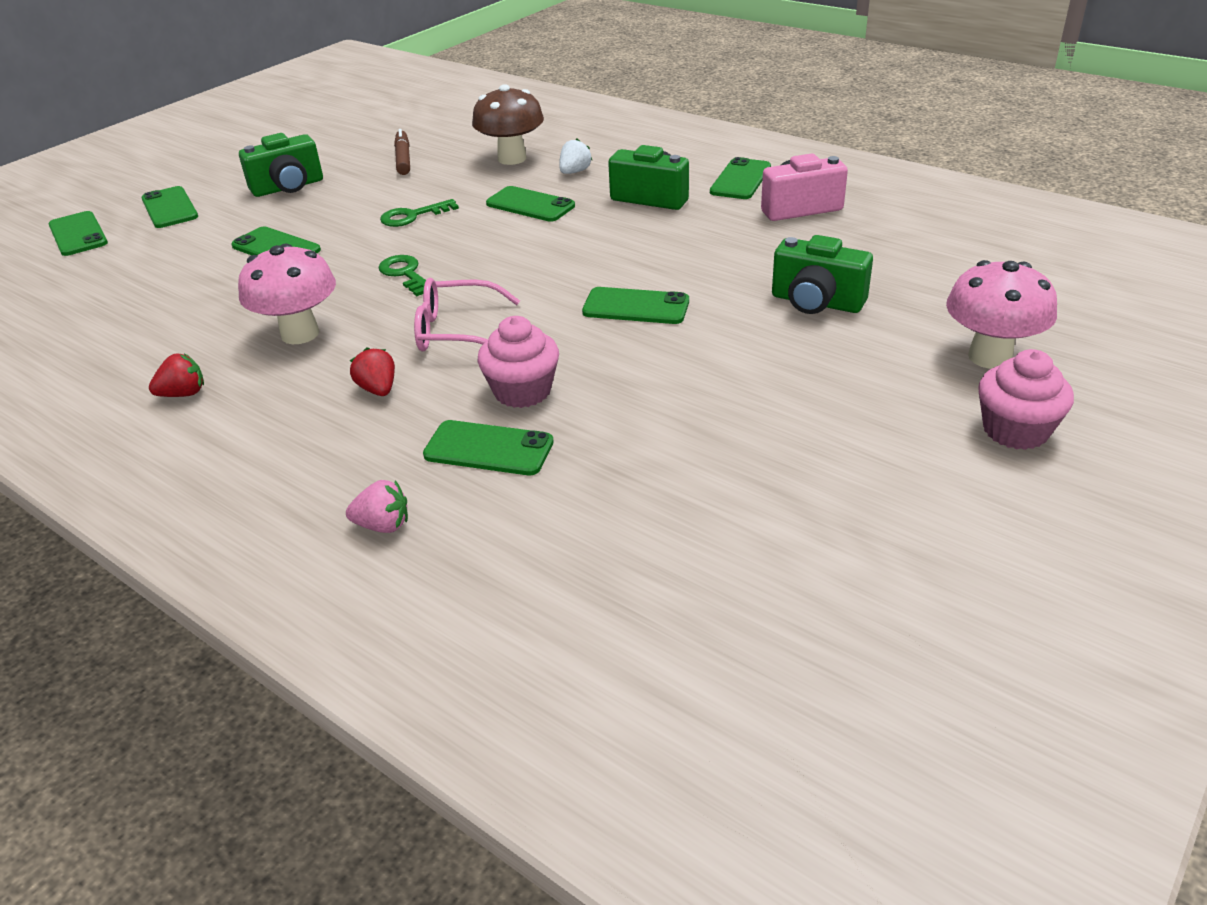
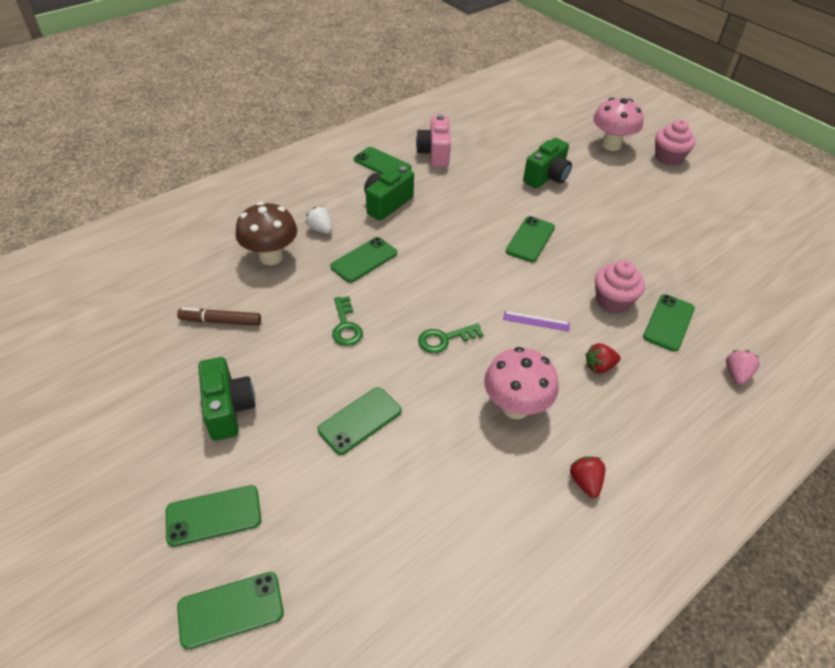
camera: 80 degrees left, 10 degrees up
(456, 331) = (536, 321): pink glasses -> purple ruler

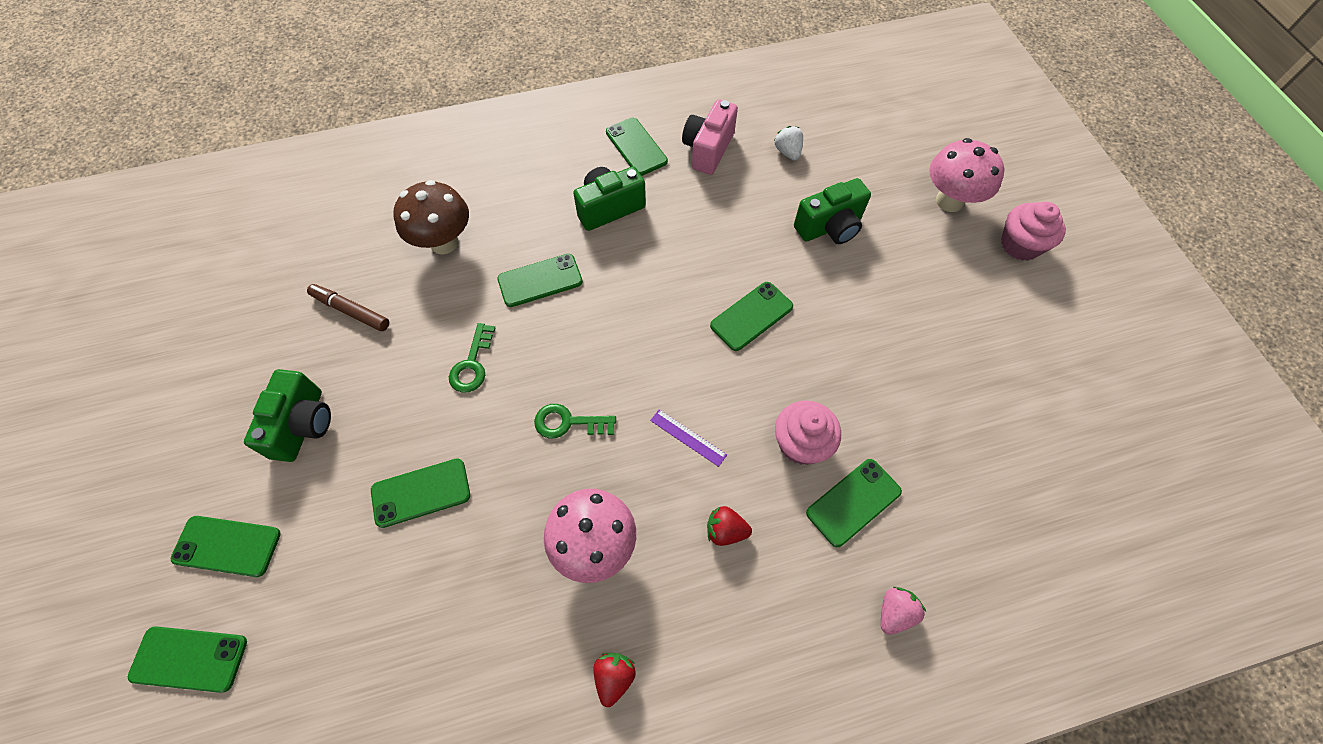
camera: 25 degrees right, 15 degrees up
(320, 229) = (516, 221): white strawberry -> white strawberry (787, 152)

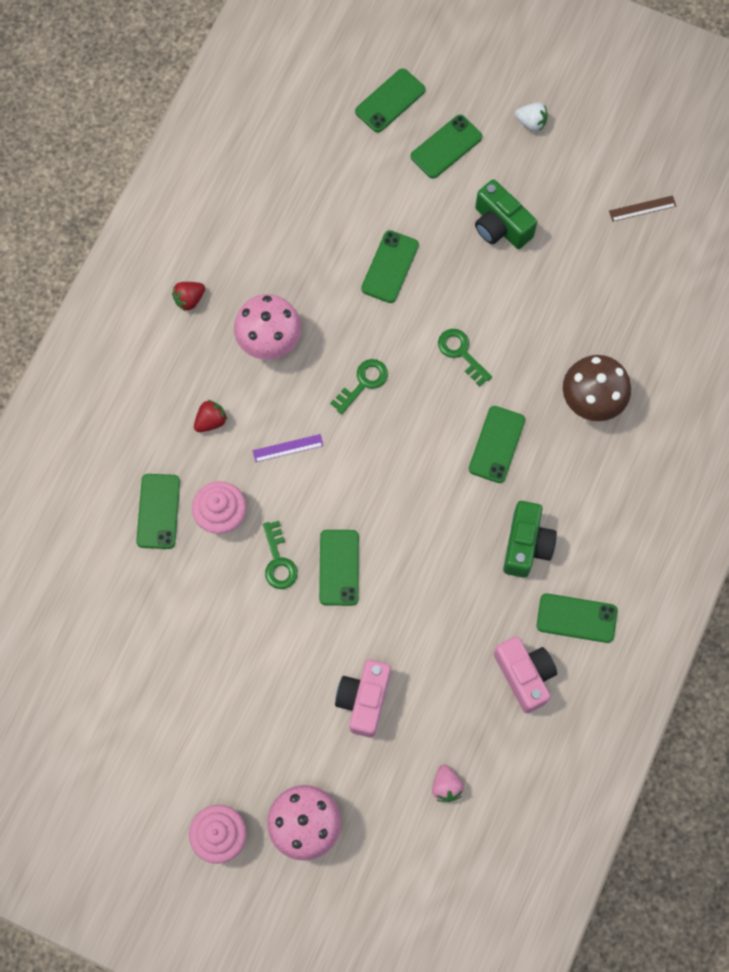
camera: 130 degrees right, 10 degrees up
(209, 321) = (642, 208): none -> brown ruler
(351, 311) = (575, 302): brown marker -> none
(614, 677) = (189, 299): red strawberry -> red strawberry turned 90 degrees clockwise
(787, 152) = (466, 740): white strawberry -> white strawberry (531, 122)
(792, 364) = (278, 561): none -> green key
(830, 227) = (364, 700): green camera -> pink camera
(894, 612) = (83, 474): pink strawberry -> pink strawberry (446, 786)

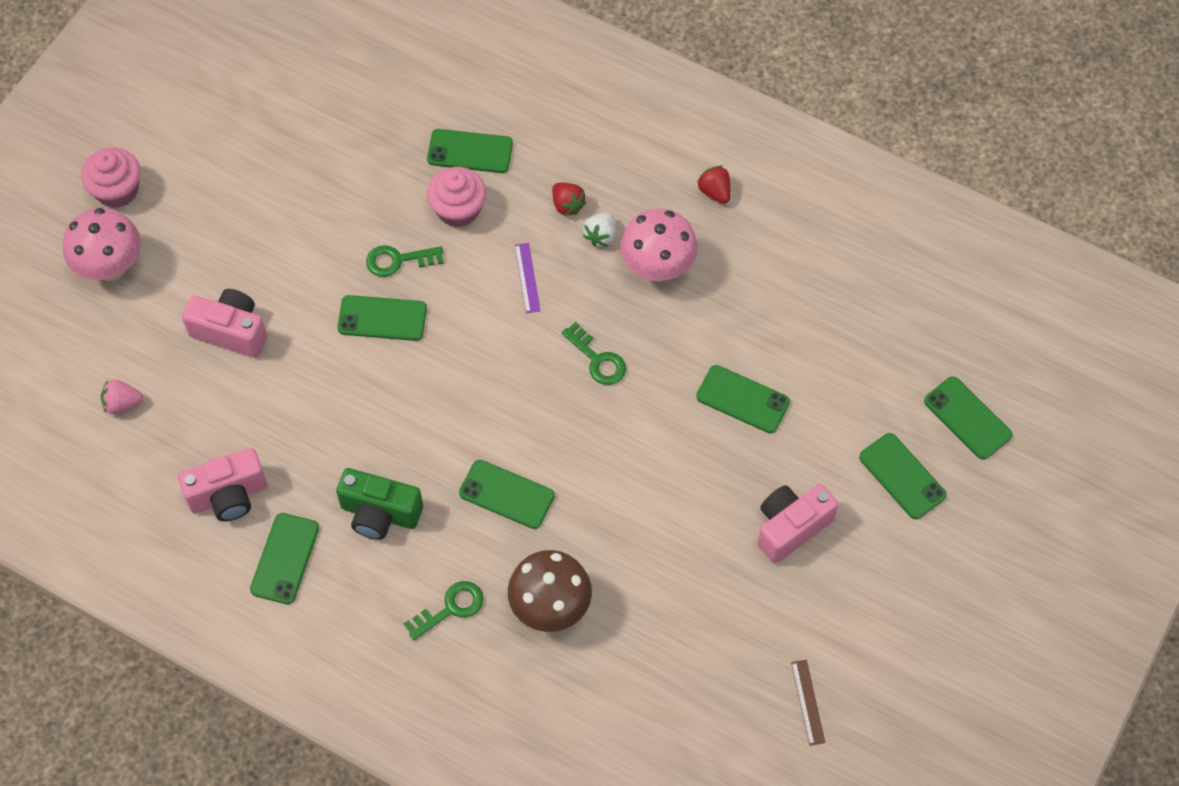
camera: 95 degrees right, 10 degrees down
(461, 353) = (625, 467): green key -> green key (450, 608)
(500, 226) = (790, 527): green camera -> pink camera
(531, 122) = (935, 580): white strawberry -> white strawberry (601, 236)

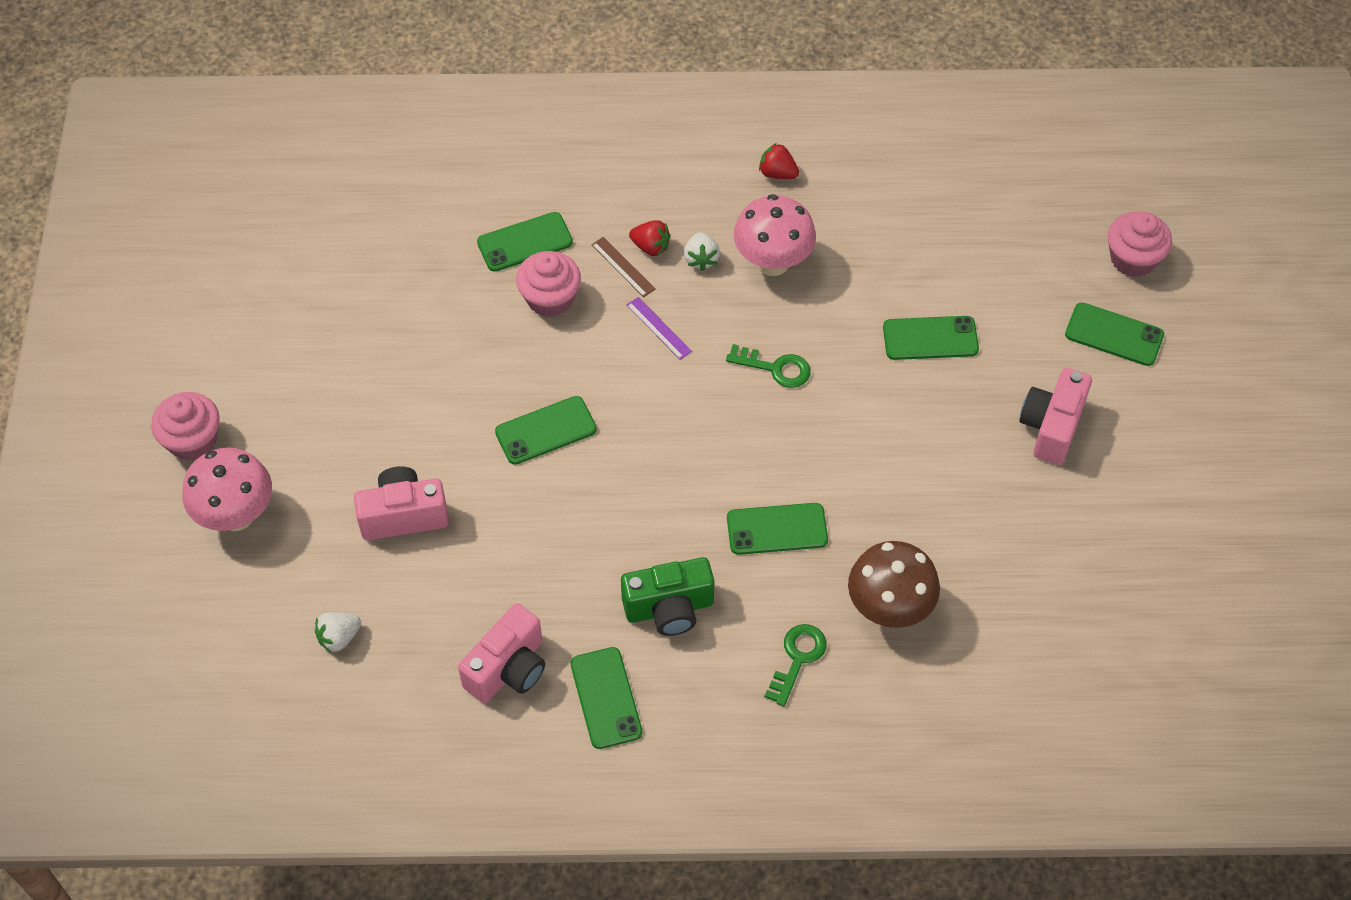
camera: 30 degrees left, 5 degrees down
(122, 404) = (339, 638): pink strawberry -> white strawberry
(398, 260) = (524, 371): green key -> none
(807, 702) = (1174, 569): brown ruler -> brown ruler (623, 267)
(967, 418) = (1133, 259): green phone -> pink cupcake

